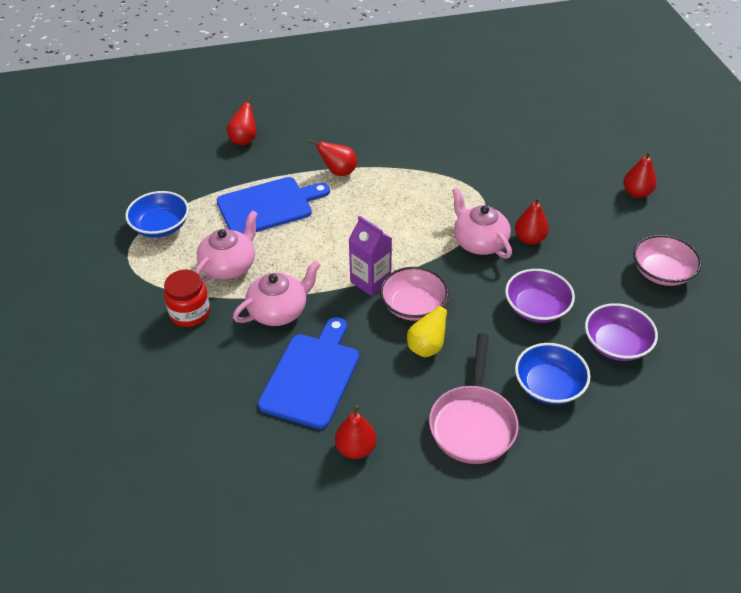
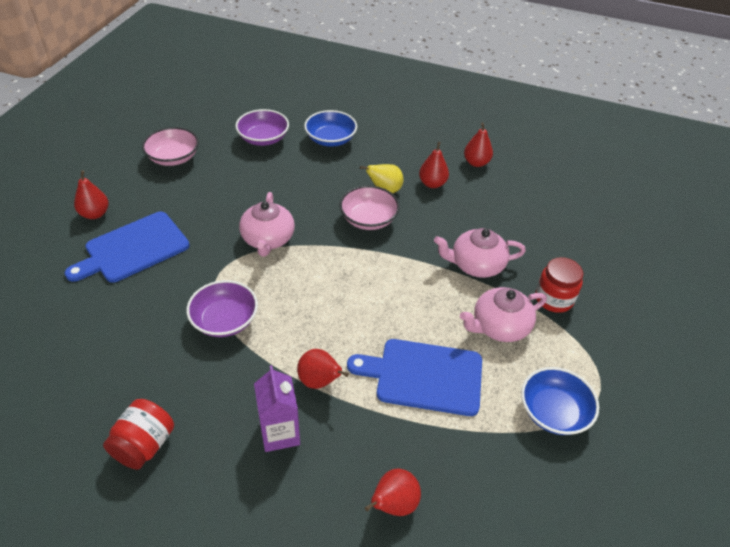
camera: 150 degrees left, 0 degrees up
(312, 376) = (478, 210): blue cutting board -> blue cutting board (133, 249)
(370, 281) = (385, 252): purple carton -> purple carton (280, 433)
(408, 104) = (144, 445): none -> red jar
(473, 423) = (395, 144): pink pan -> none
(529, 239) = (227, 222): red pear -> red pear (432, 184)
(536, 308) = (284, 178): purple bowl -> purple bowl (225, 320)

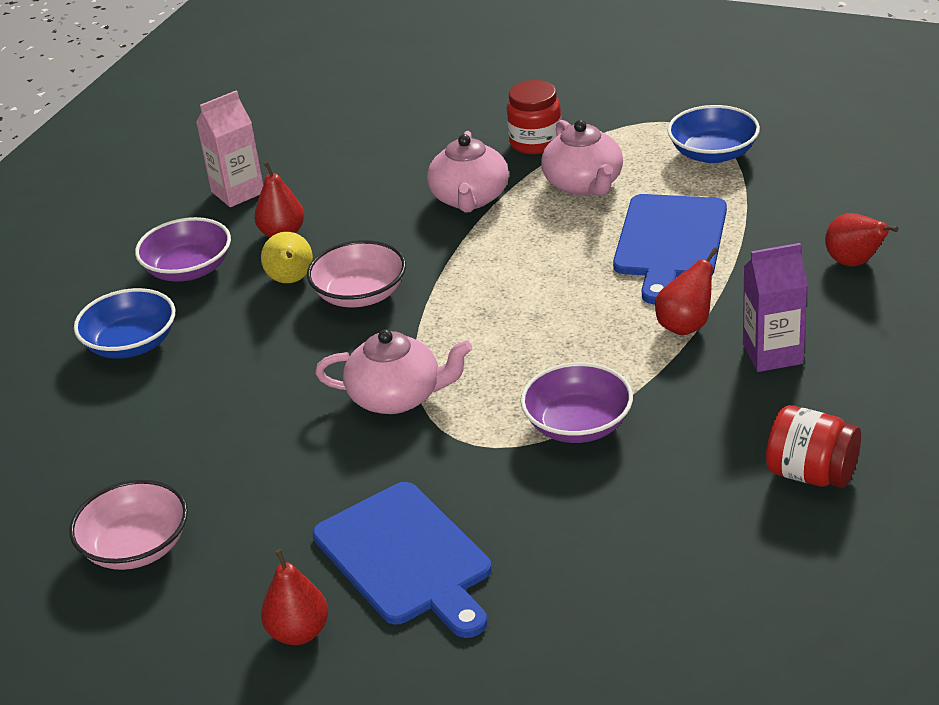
camera: 80 degrees left, 10 degrees down
(263, 138) = (104, 428): purple bowl -> purple bowl (188, 269)
(476, 163) = (238, 192): red pear -> pink carton

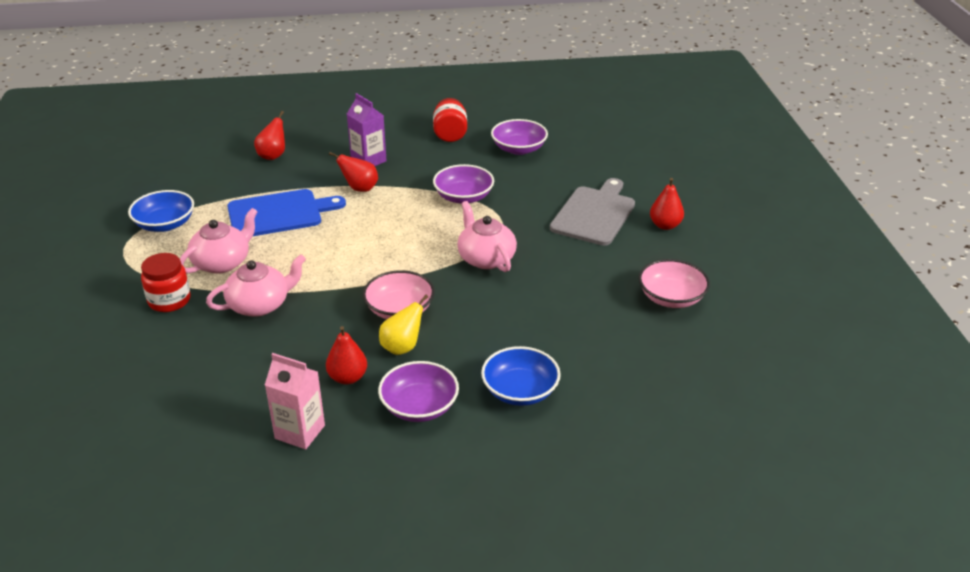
camera: 125 degrees left, 0 degrees up
(406, 558) = (594, 214): blue cutting board -> grey cutting board
(694, 547) = (519, 149): none -> purple bowl

